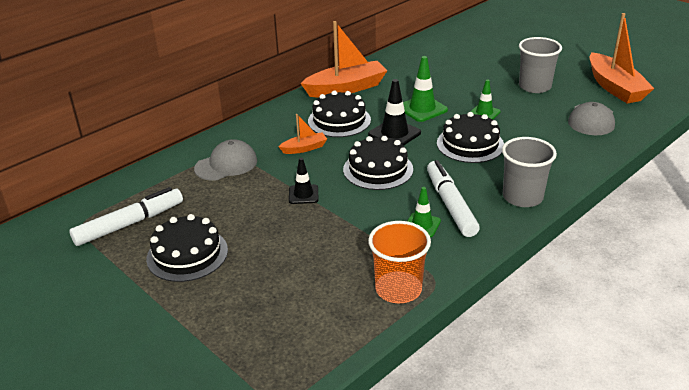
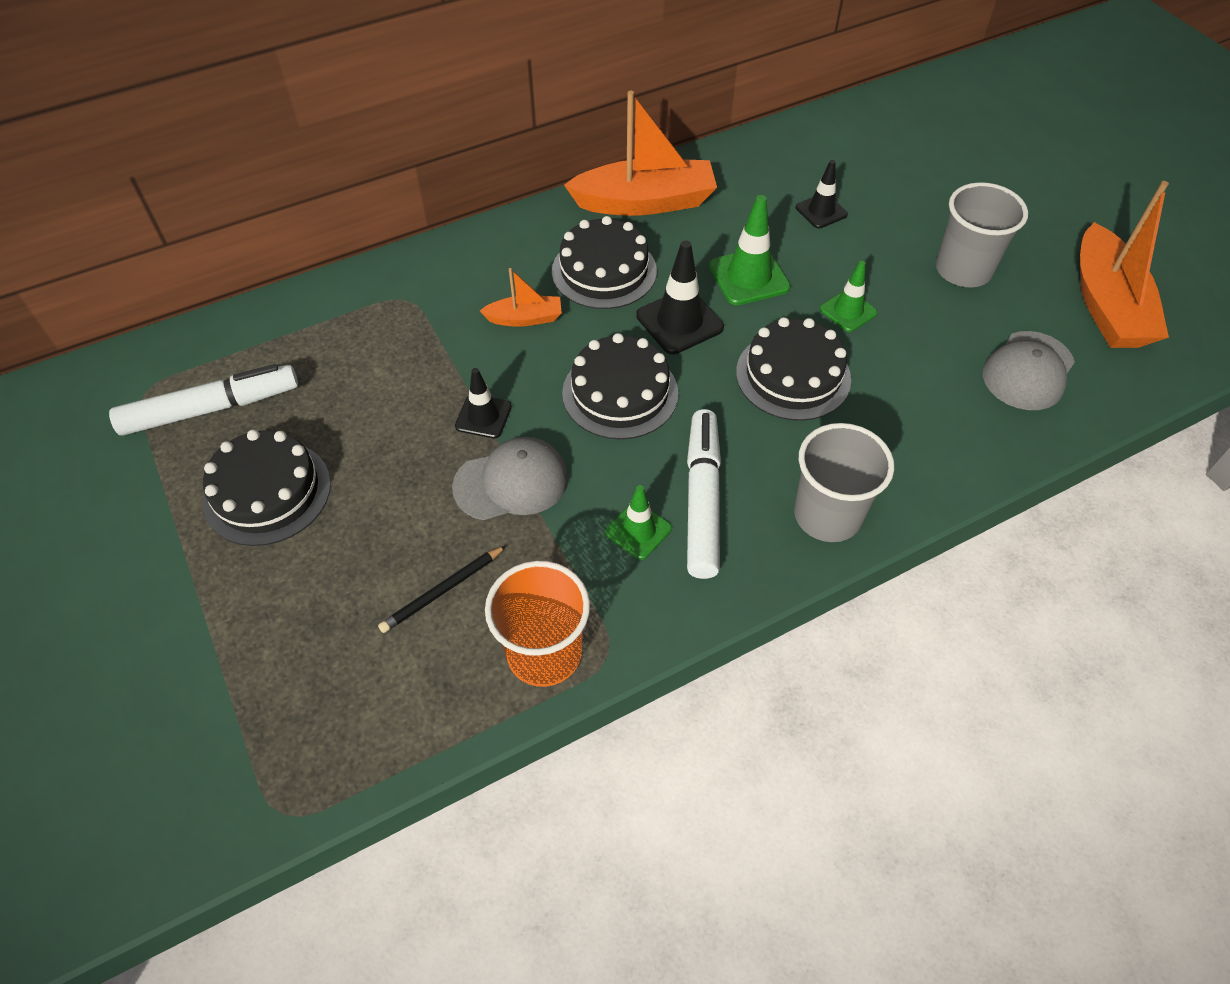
camera: 15 degrees right, 20 degrees up
(226, 164) = (394, 323): grey cap -> grey cap (511, 482)
(322, 275) = (442, 590): none -> black pencil
(446, 76) = (821, 211): none -> black traffic cone

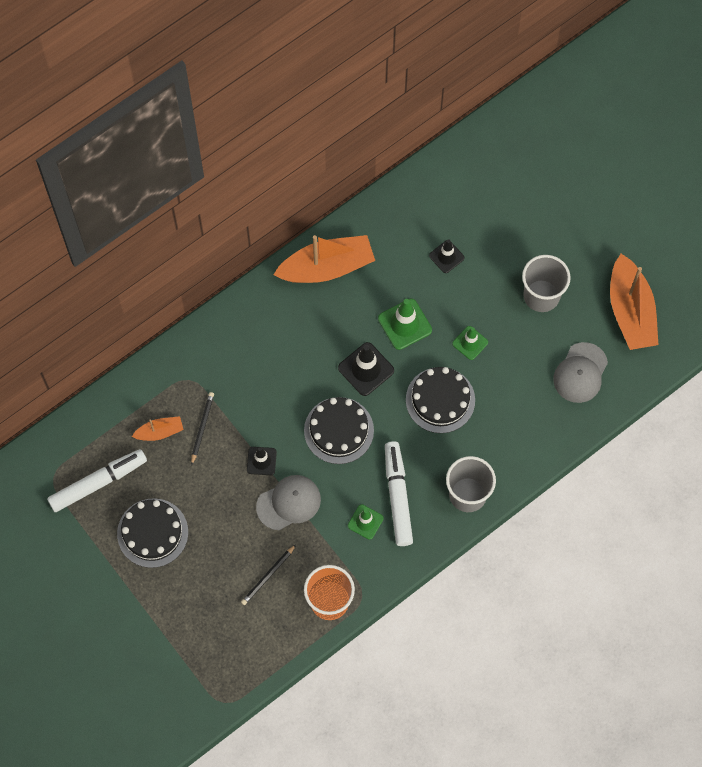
camera: 10 degrees left, 15 degrees up
(403, 360) = (202, 428): none -> black pencil
(525, 318) = (269, 382): orange boat -> orange boat (159, 432)
(604, 271) = (311, 334): black cake -> none

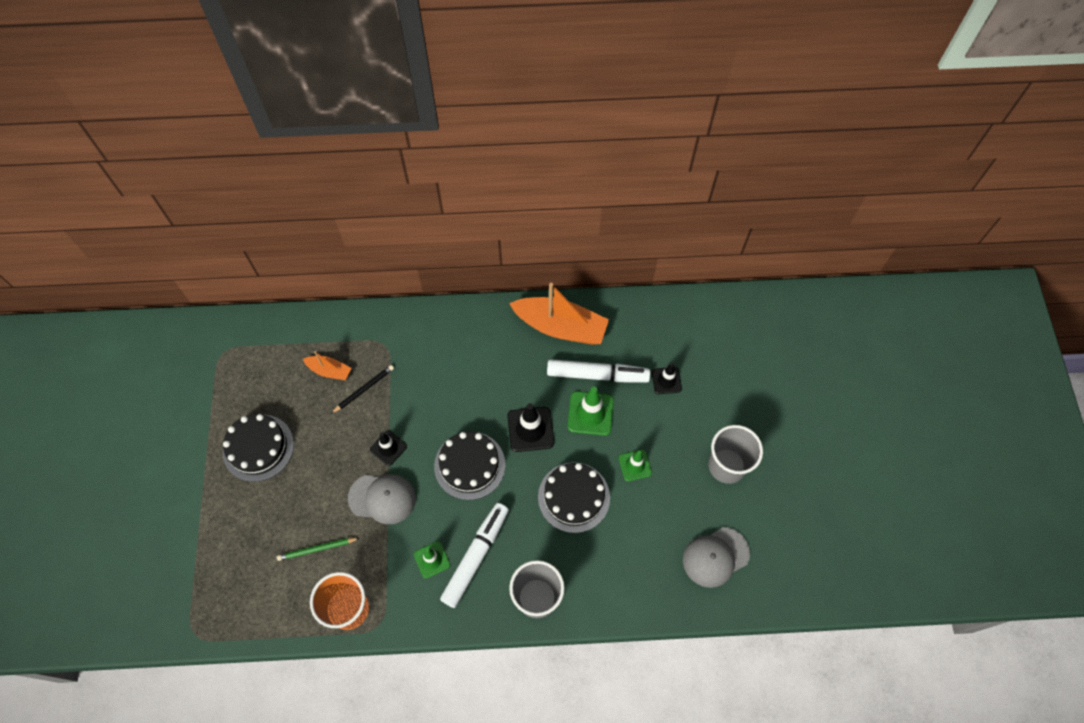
camera: 35 degrees right, 5 degrees down
(98, 483) = (251, 379): white marker -> white marker (597, 375)
(268, 576) = (317, 549): black pencil -> green pencil
(630, 311) = (800, 532): orange boat -> none

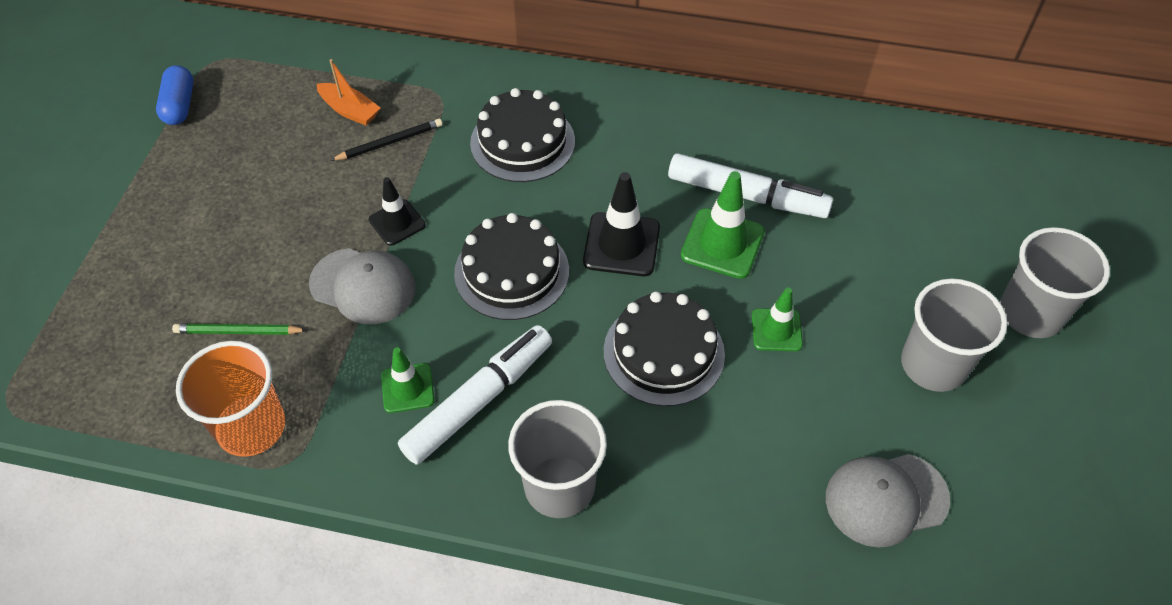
camera: 15 degrees right, 10 degrees down
(214, 394) = (180, 105): none -> blue capsule
(258, 447) = (210, 182): black cake -> black cake (522, 142)
(560, 327) = (706, 124): orange boat -> none
(666, 380) = (856, 225): black traffic cone -> none
(775, 417) = (1030, 313): none -> grey cup

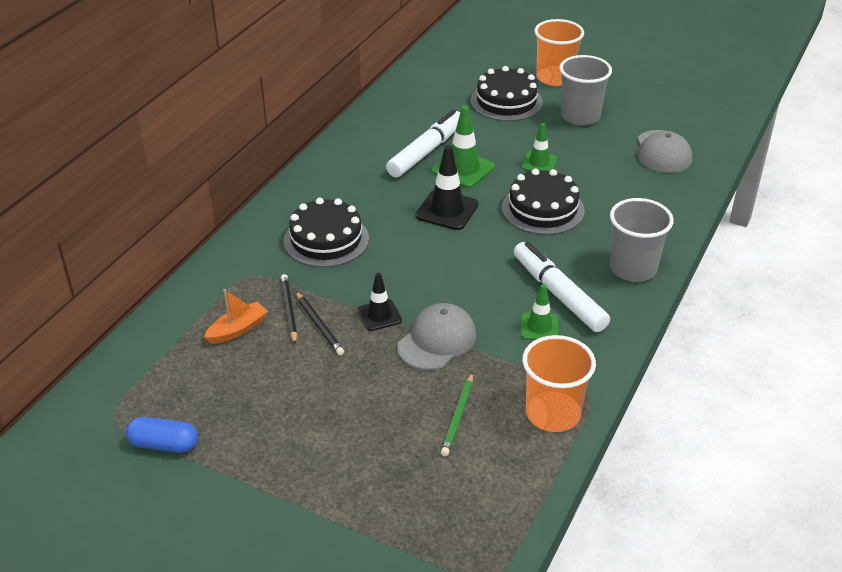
camera: 75 degrees left, 15 degrees down
(369, 173) = (319, 325): none -> black pencil
(511, 272) = (452, 263): black cake -> black cake (506, 101)
(1030, 313) = (555, 78): grey cup -> orange cup

